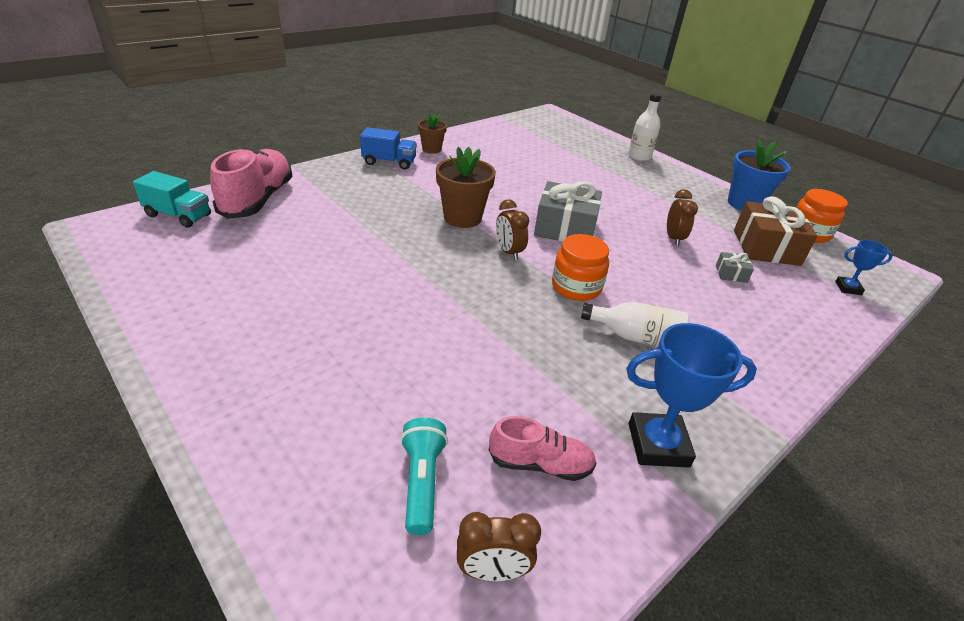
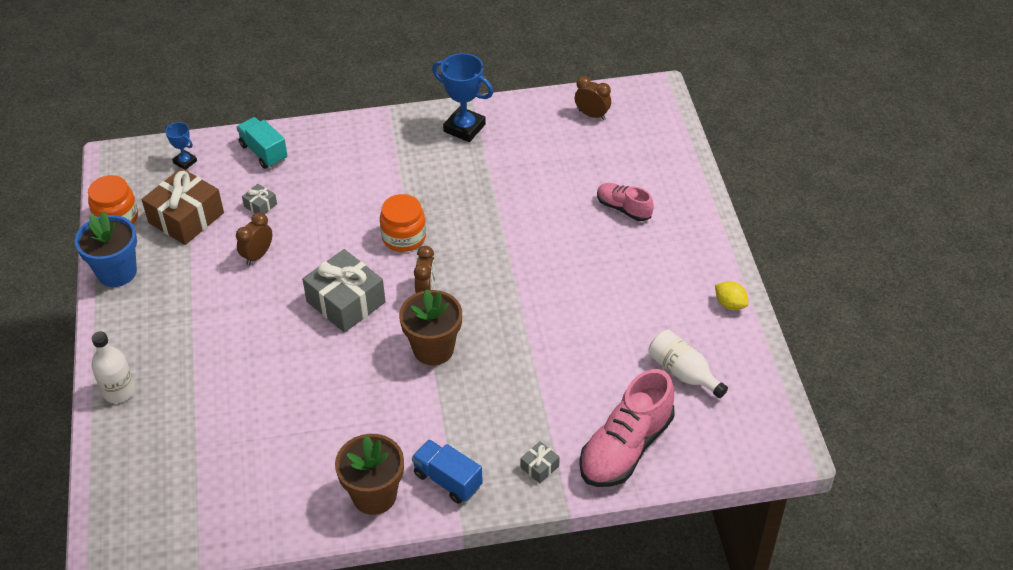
camera: 145 degrees left, 10 degrees up
(160, 328) = (730, 304): none -> yellow lemon
(178, 215) = (708, 444): turquoise truck -> turquoise truck (263, 152)
(325, 178) = (539, 467): none -> grey gift
(422, 482) = (603, 156): turquoise flashlight -> none
(431, 149) = (374, 495): brown flower pot -> brown flower pot, size x1.66
(540, 464) = (536, 142): pink shoe -> pink shoe (623, 208)
(636, 337) = (404, 185): white bottle -> white bottle (683, 372)

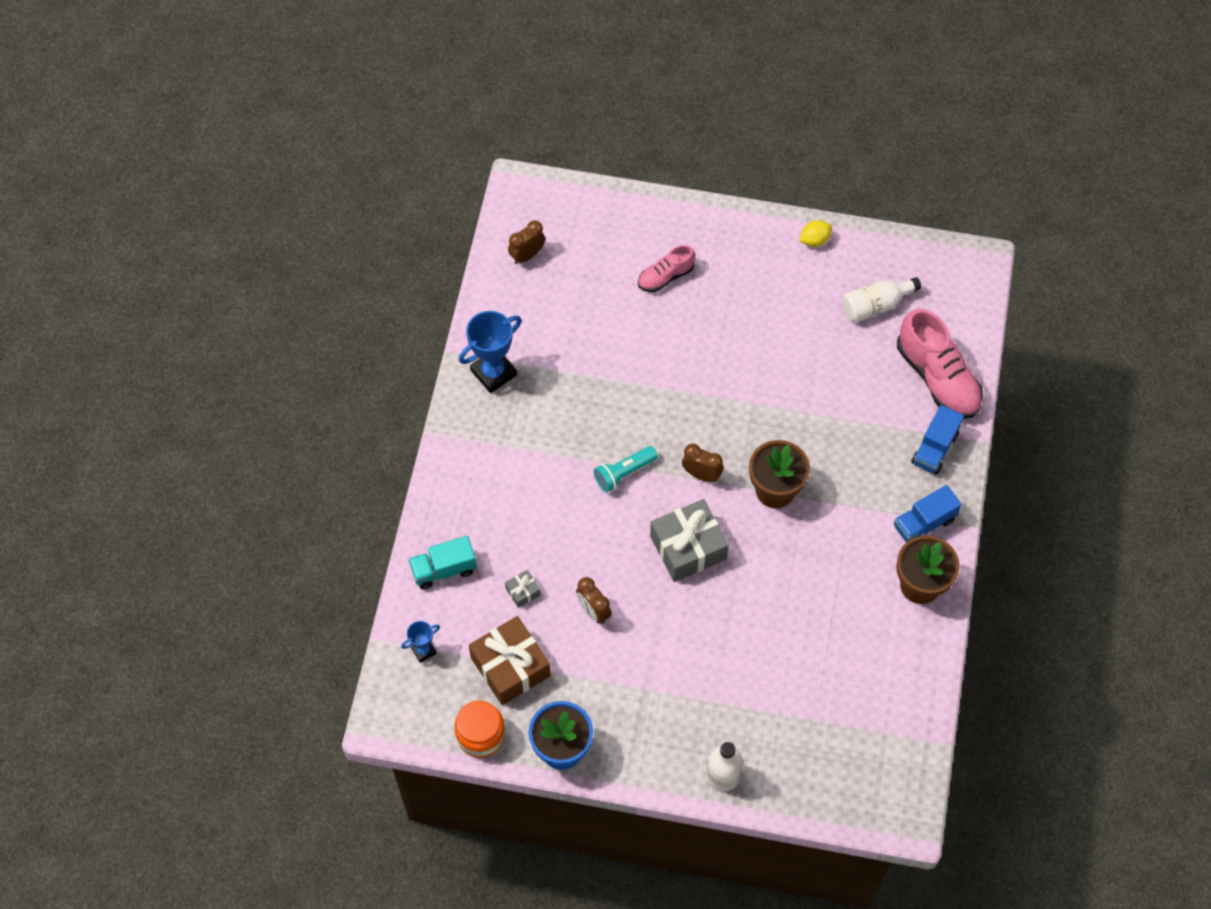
camera: 70 degrees left, 15 degrees up
(404, 237) = (624, 473): orange jar -> turquoise flashlight
(539, 467) = (934, 449): grey gift -> blue truck

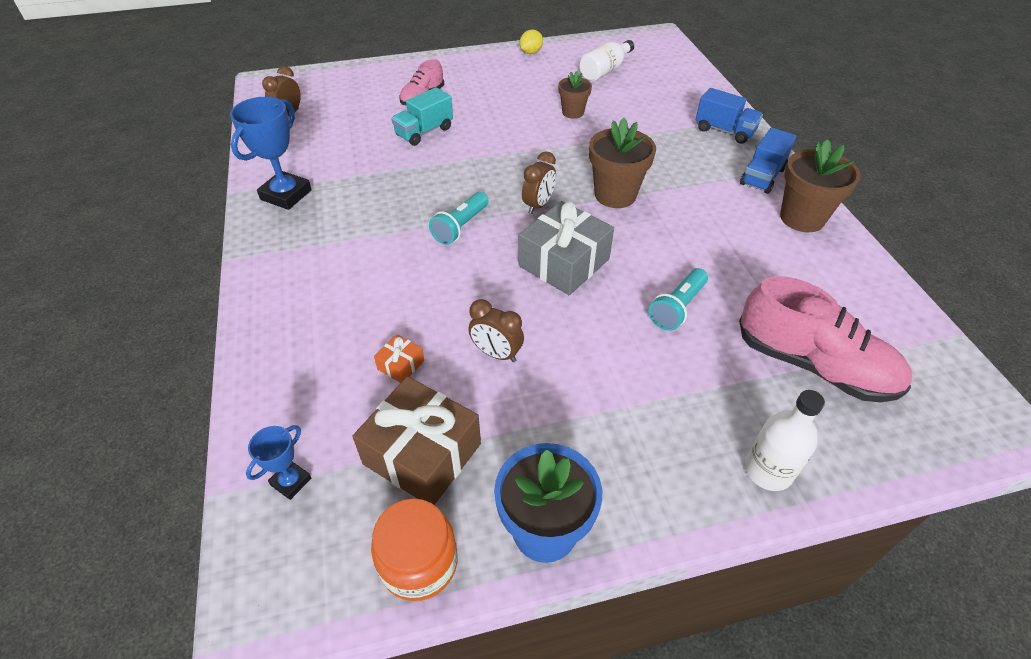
camera: 25 degrees left, 15 degrees down
(444, 569) = (289, 378): turquoise truck -> turquoise truck (424, 132)
(523, 591) = (401, 365): grey gift -> orange gift
(701, 474) = (538, 205): brown clock -> brown clock turned 120 degrees clockwise
(749, 629) = (677, 308): none -> turquoise flashlight
(802, 361) = (573, 112): none -> brown flower pot
(934, 449) = (724, 131): blue truck -> blue truck turned 60 degrees counterclockwise
(937, 378) = (687, 94): pink shoe -> pink shoe (813, 365)

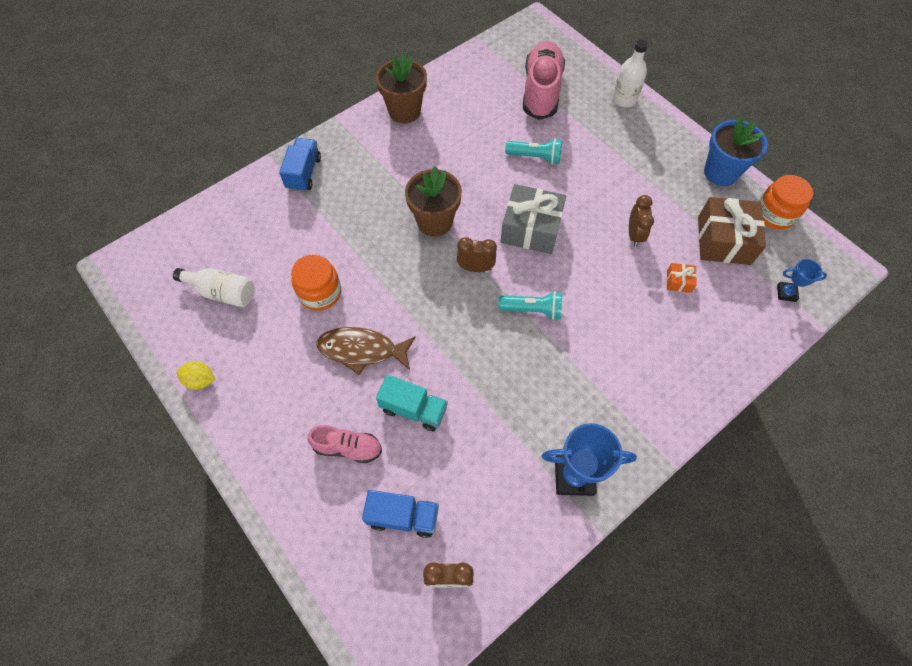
camera: 115 degrees left, 15 degrees up
(499, 120) = (362, 350): none -> brown fish
(573, 112) = (320, 293): brown flower pot -> orange jar
(762, 177) = (363, 139): blue truck -> blue truck (403, 516)

